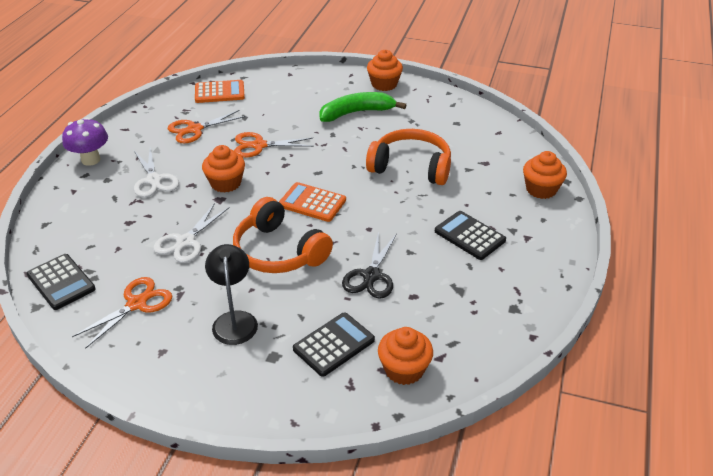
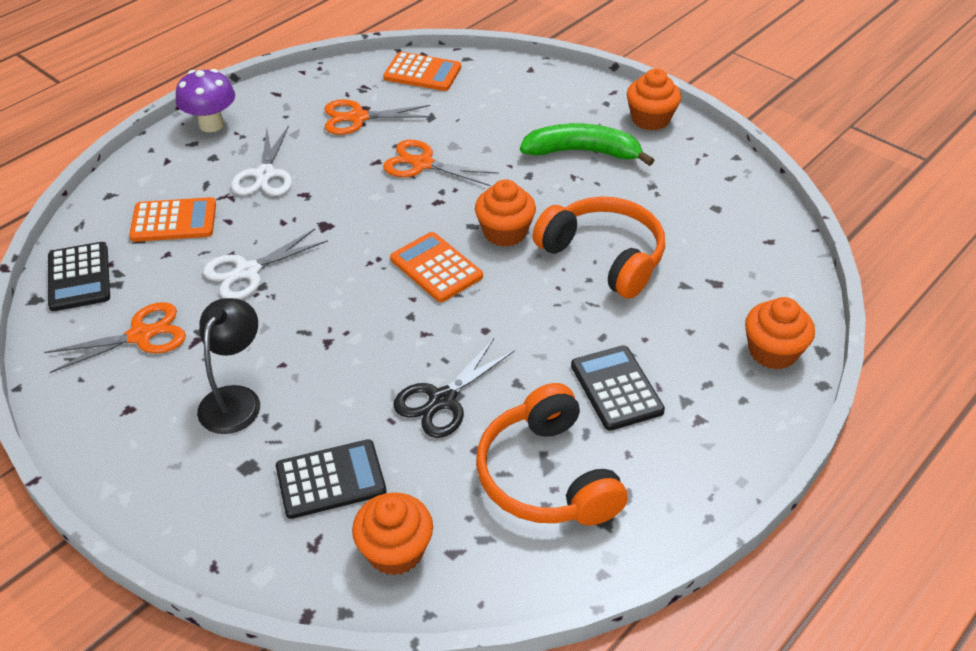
camera: 25 degrees right, 5 degrees up
(107, 226) = (174, 221): none -> orange calculator
(226, 183) = (346, 205): orange cupcake -> orange cupcake (504, 232)
(278, 252) = (348, 324): orange headphones -> orange headphones (546, 476)

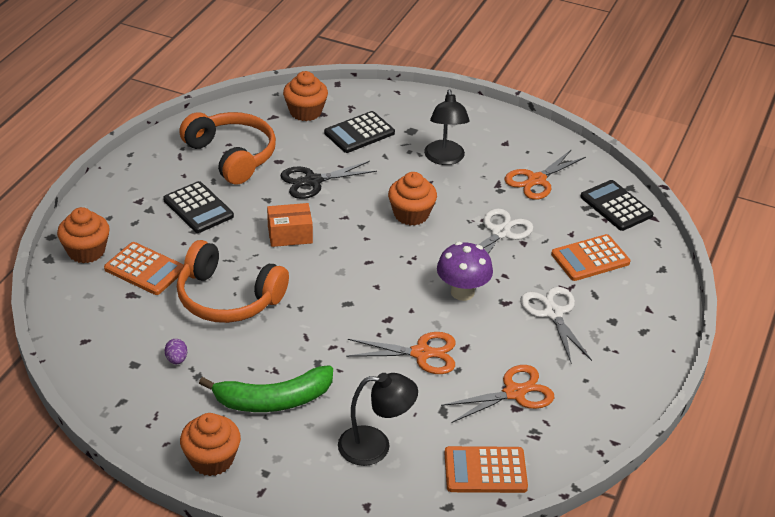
camera: 160 degrees right, 5 degrees down
(211, 124) = (645, 354): purple mushroom -> purple mushroom (462, 292)
(436, 268) = (360, 263): orange calculator -> orange calculator (145, 269)
(442, 400) = (313, 181): black scissors -> black scissors turned 135 degrees counterclockwise
(504, 103) = (375, 446): none -> black lamp
(504, 232) = (318, 302): orange cupcake -> orange cupcake (411, 214)
(505, 322) = (290, 235): none -> orange box
(671, 204) = (176, 359): none -> purple egg

